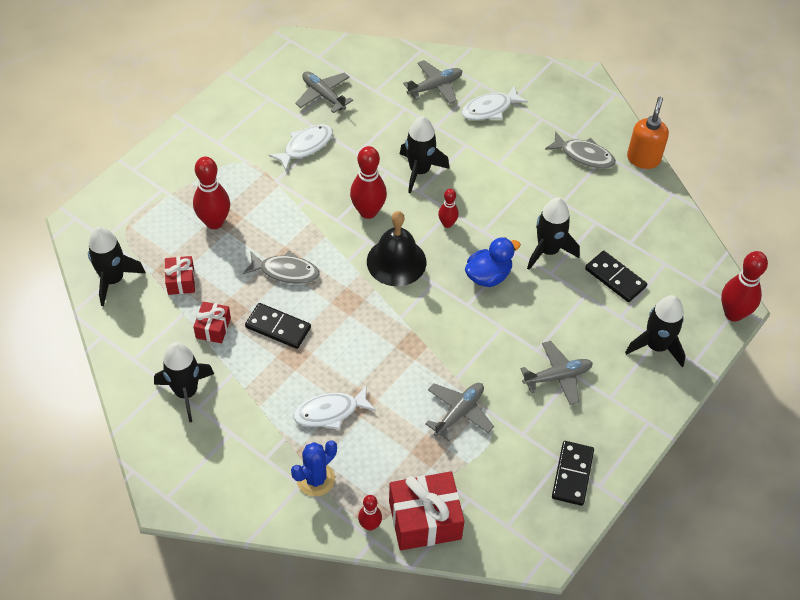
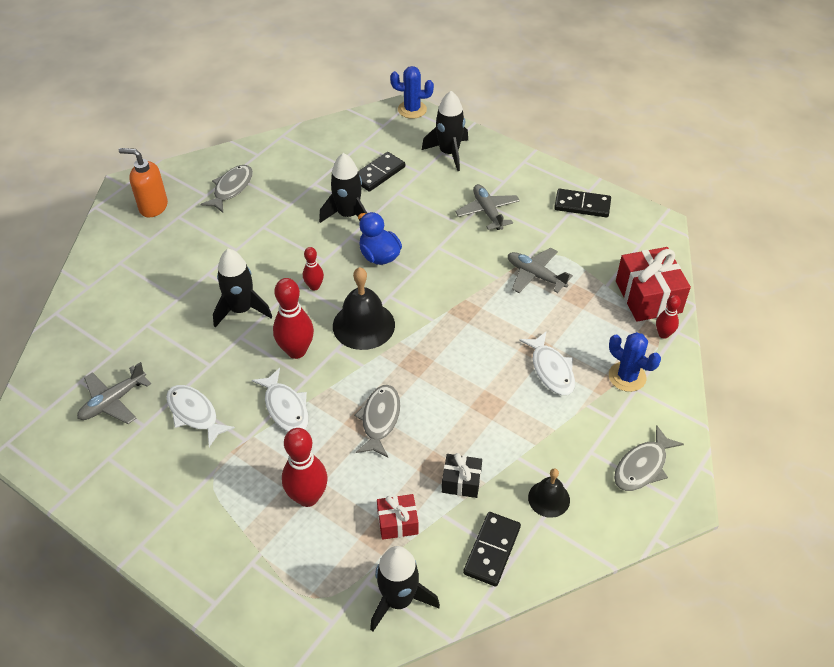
camera: 90 degrees left, 5 degrees down
(186, 392) = (549, 498): black rocket -> black bell
(208, 474) = (642, 466): none -> grey fish
(213, 328) = (461, 482): red gift -> black gift
(278, 327) = (454, 421): black domino -> black domino (492, 550)
(435, 87) = (118, 299): grey plane -> none
(490, 109) = (159, 255): white fish -> white fish (285, 407)
(643, 159) = (239, 151): orange soap dispenser -> orange soap dispenser (153, 207)
(733, 313) = (412, 109): red bowling pin -> blue cactus

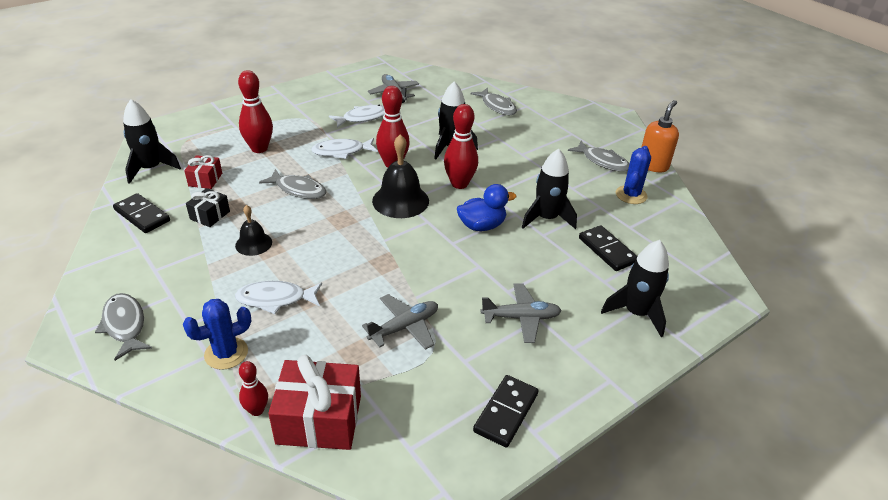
camera: 105 degrees right, 10 degrees down
(128, 288) = (497, 106): none -> grey fish
(153, 207) = (587, 124): orange soap dispenser -> orange soap dispenser (653, 165)
(314, 286) = (459, 184): red bowling pin -> red bowling pin, size x1.79
(412, 109) = (728, 302): blue cactus -> blue cactus (631, 195)
(549, 498) = (152, 256): black bell -> black bell (253, 243)

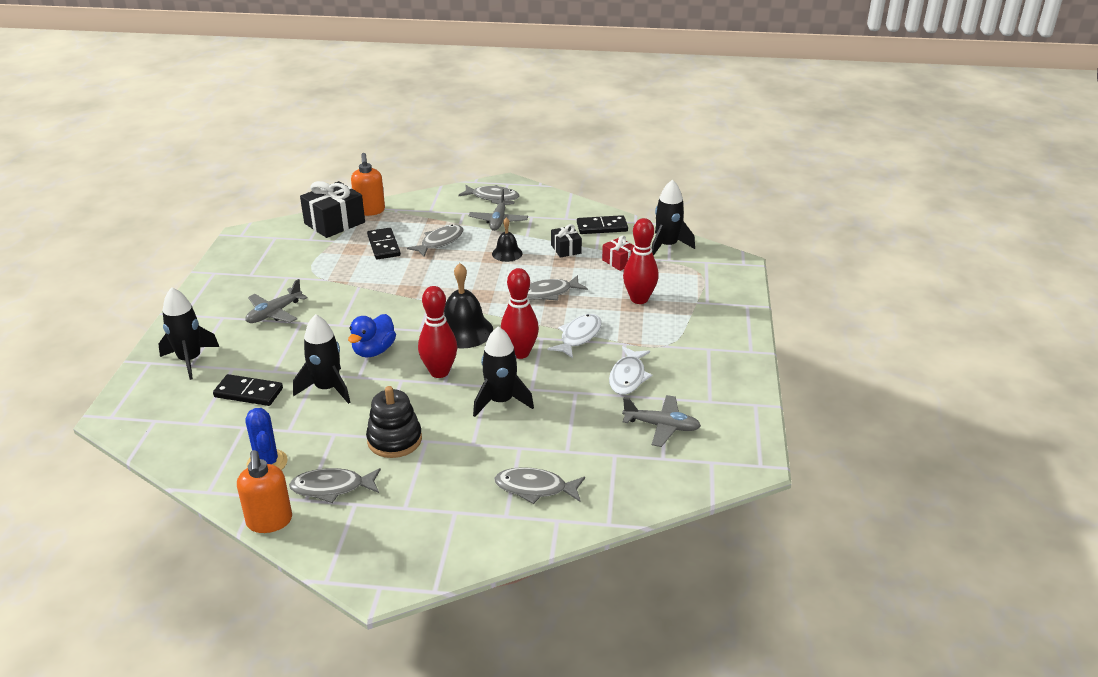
camera: 135 degrees right, 5 degrees down
(226, 353) = (422, 215): blue cactus -> none
(257, 410) = (370, 211): red bowling pin -> orange soap dispenser
(275, 299) = (440, 242): white fish -> grey fish
(319, 419) = (334, 223): red gift -> black gift
(404, 327) = (344, 271): grey plane -> grey plane (498, 221)
(506, 412) = (237, 271): black domino -> black domino (383, 246)
(539, 164) = (394, 440): none -> black stacking toy

